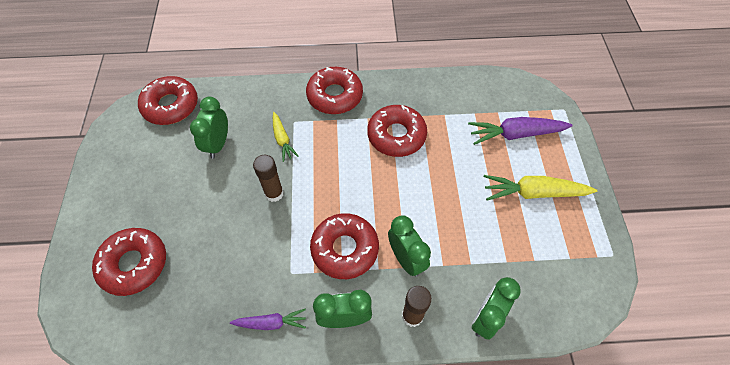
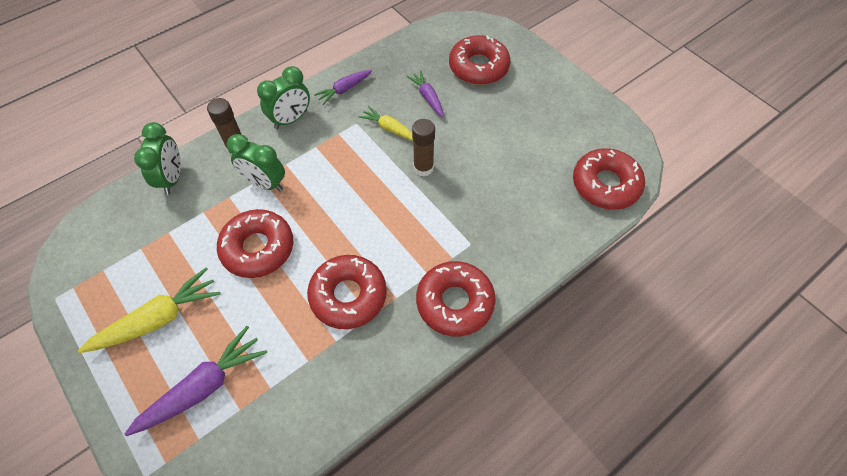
camera: 145 degrees right, 0 degrees up
(209, 260) = (427, 97): none -> purple carrot
(218, 144) = (518, 178): green clock -> none
(282, 139) = (463, 218): yellow carrot -> yellow carrot (389, 129)
(345, 249) = (324, 162): red donut -> red donut (258, 248)

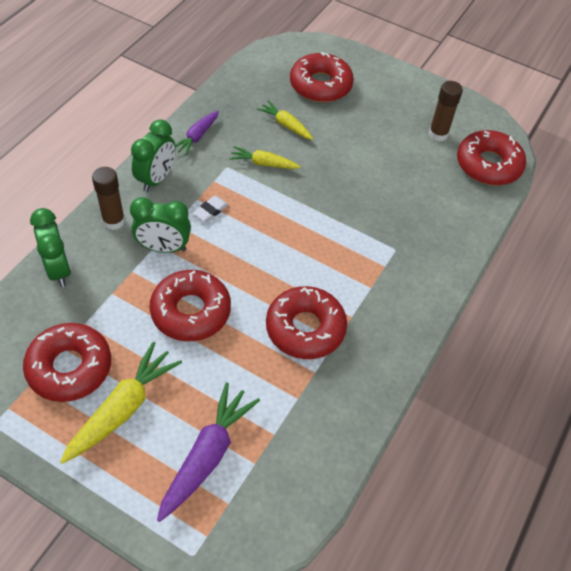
camera: 25 degrees left, 5 degrees down
(321, 160) = (210, 211): none -> white eraser
(423, 168) = (316, 192): brown glue stick -> brown glue stick (438, 134)
(427, 97) = (286, 125): purple carrot -> yellow carrot
(455, 302) = (407, 304): red donut -> red donut (70, 367)

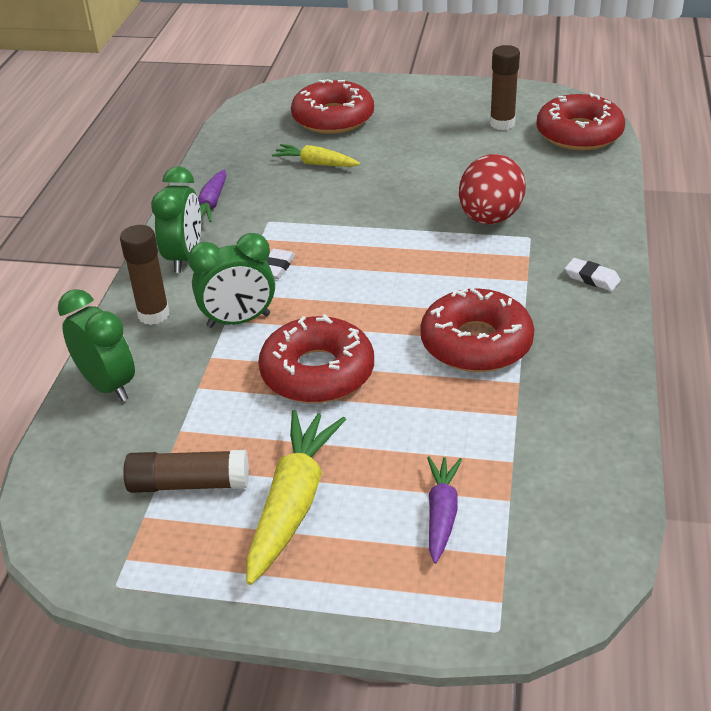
camera: 15 degrees left, 15 degrees down
(70, 367) = (189, 484): red donut -> brown glue stick
(207, 456) = (441, 514): purple carrot -> purple carrot, size x0.59
(263, 164) = (313, 205): yellow carrot -> none
(377, 221) = (489, 218): none -> red egg
(416, 303) = (592, 278): none -> white eraser

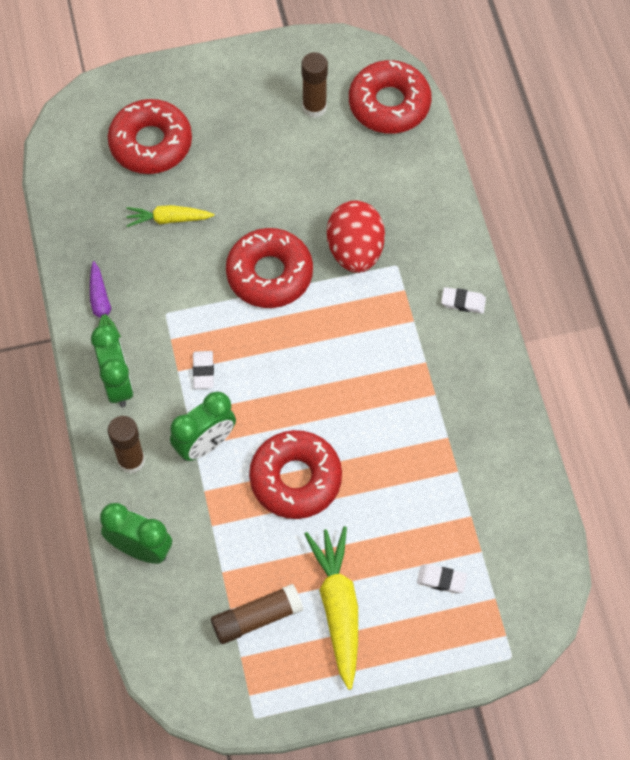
camera: 25 degrees left, 25 degrees up
(441, 514) = (441, 580): purple carrot -> white eraser
(476, 343) = (401, 407): red donut -> red donut (269, 274)

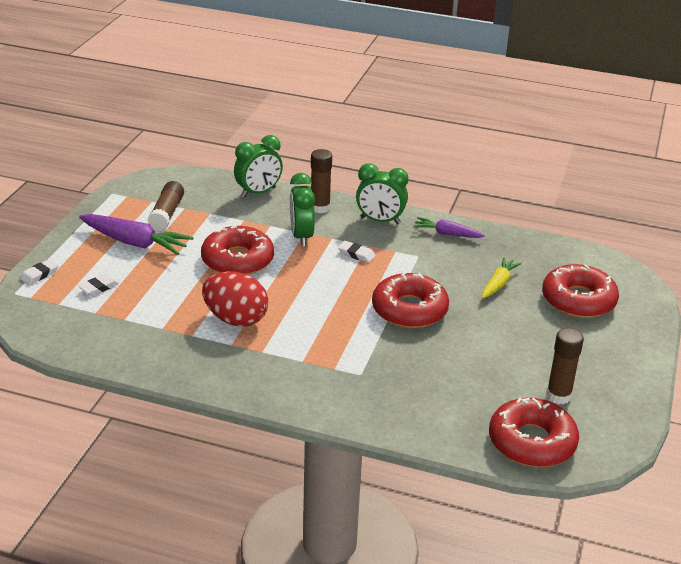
camera: 120 degrees right, 30 degrees down
(338, 608) = (135, 242): yellow carrot -> purple carrot
(355, 251) = (393, 358): red egg -> red egg (235, 319)
(463, 302) = (293, 393): white eraser -> white eraser (40, 274)

